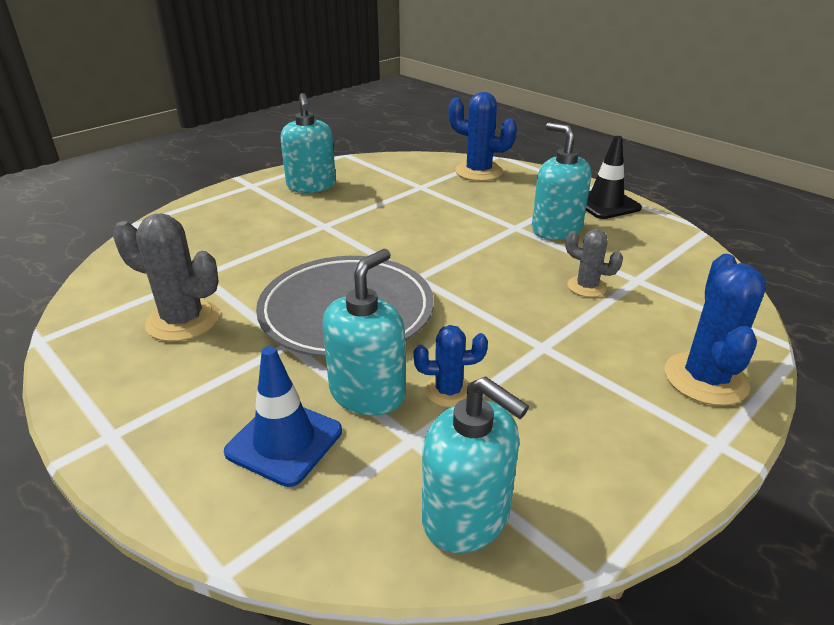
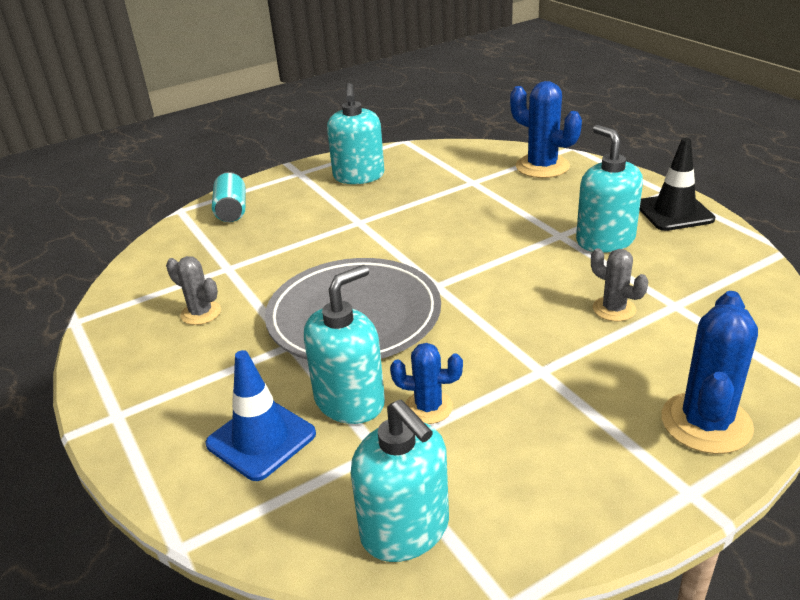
camera: 15 degrees right, 0 degrees up
(183, 320) = (201, 313): grey cactus -> grey cactus, size x0.59
(191, 221) = (232, 210): none -> turquoise can

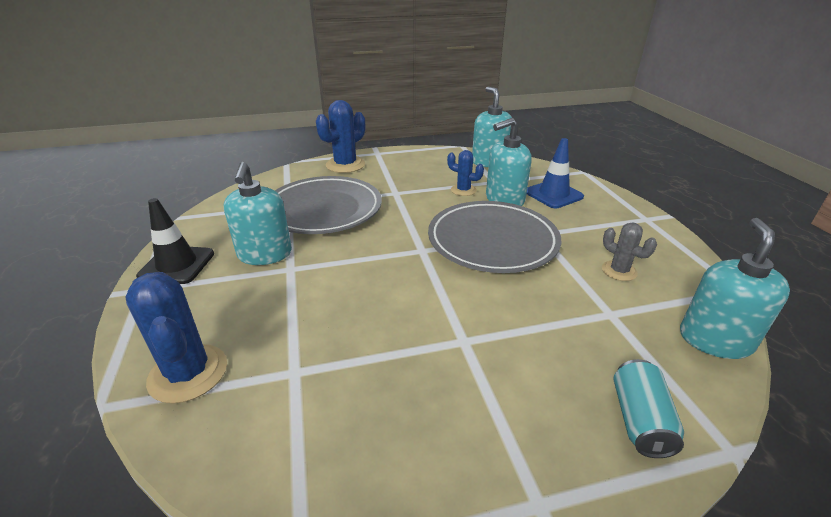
camera: 165 degrees left, 0 degrees up
(359, 176) = (437, 447): turquoise soap dispenser -> turquoise soap dispenser (714, 340)
(614, 309) = (324, 210): grey cactus -> grey plate

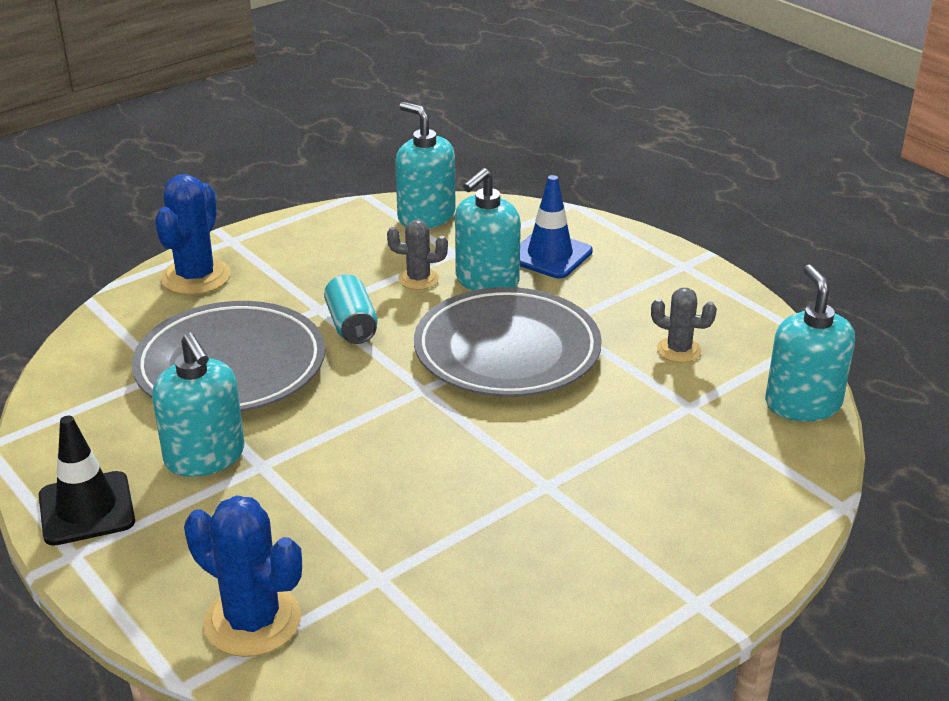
camera: 25 degrees left, 0 degrees up
(463, 190) = (418, 279): blue cactus -> grey cactus
(639, 420) = (756, 505): turquoise can -> turquoise can (351, 325)

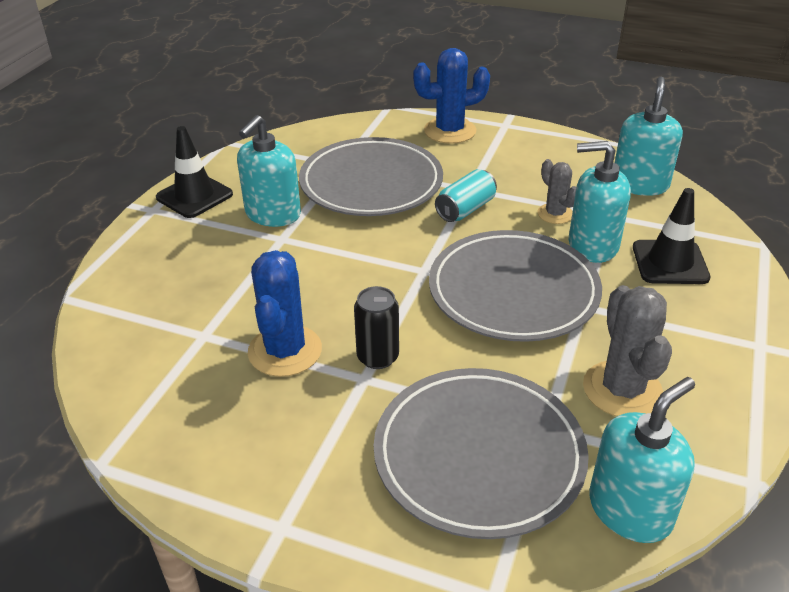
camera: 60 degrees right, 5 degrees up
(252, 621) = (132, 299): blue cactus -> blue cactus (285, 351)
(525, 466) = (377, 357): none -> black can
(550, 255) = (670, 262): blue traffic cone -> black traffic cone
(679, 350) = (622, 389): grey cactus -> grey cactus, size x1.70
(696, 455) = (479, 455): none -> grey plate

